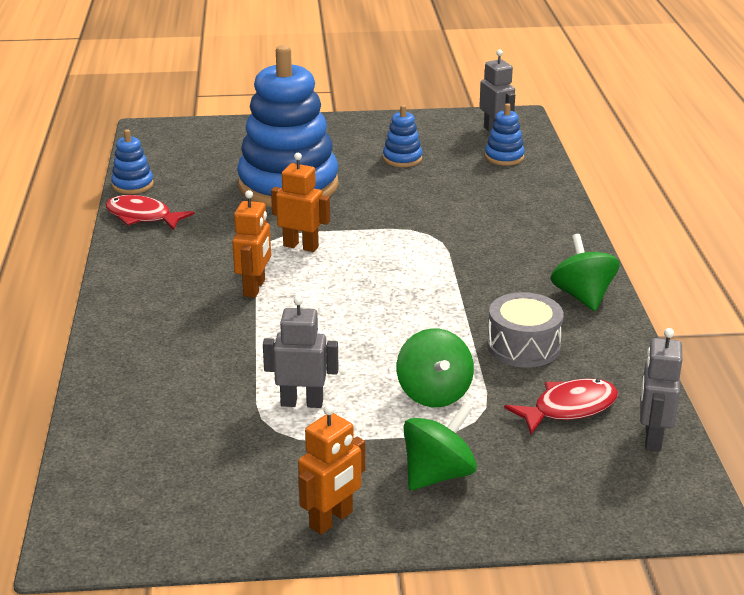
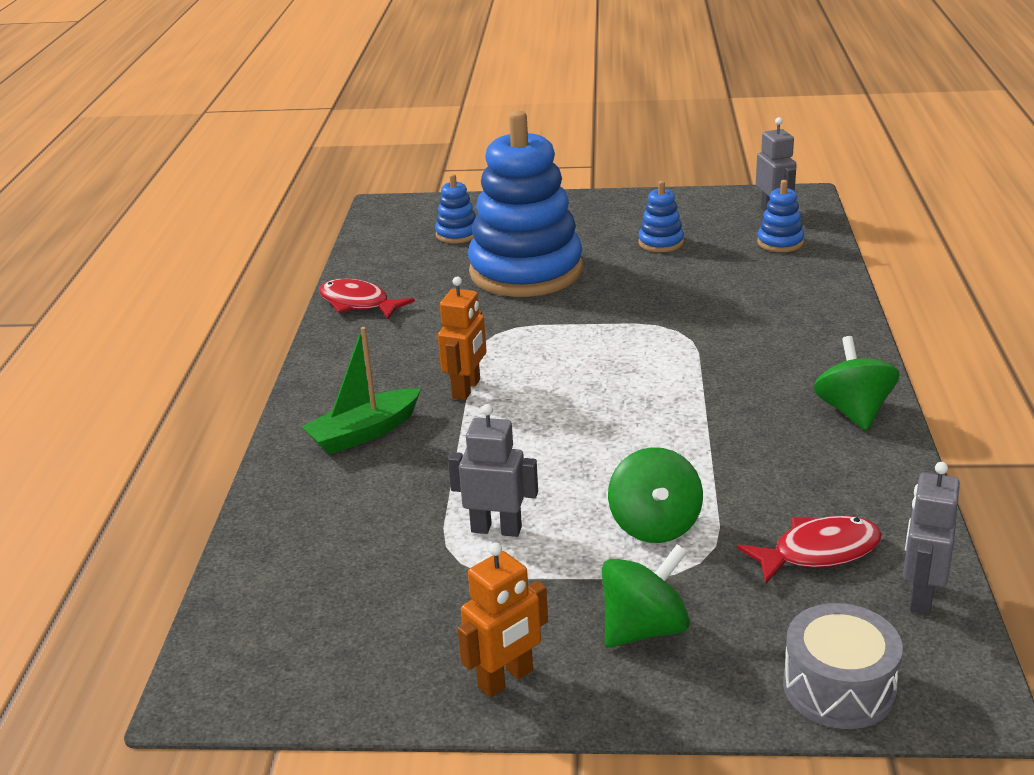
camera: 10 degrees right, 0 degrees up
(133, 185) = (355, 267): blue stacking toy -> blue stacking toy (457, 234)
(171, 328) = (364, 433): none -> green boat
(301, 246) = (528, 341): orange robot -> none
(523, 346) = (772, 471): grey drum -> grey drum (839, 687)

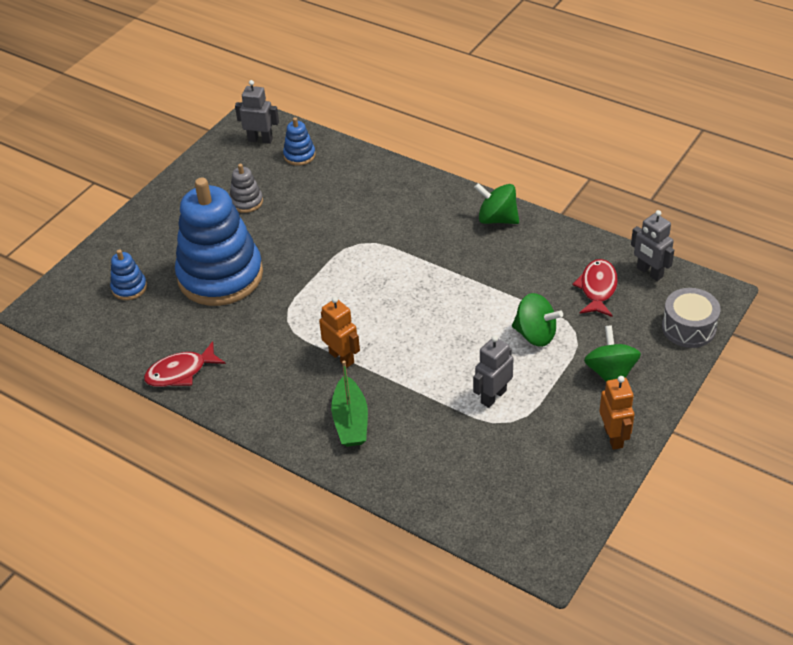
camera: 60 degrees left, 15 degrees up
(661, 243) = (246, 202): blue stacking toy -> grey stacking toy

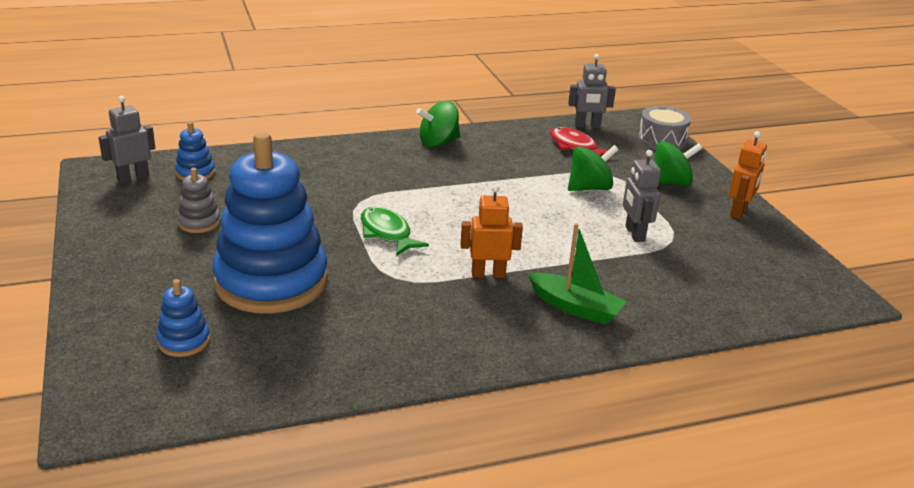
camera: 55 degrees left, 15 degrees down
(180, 372) = (367, 369): red fish -> none
(334, 282) = (387, 233): none -> green fish
(610, 373) = (670, 183): green spinning top -> green spinning top turned 135 degrees clockwise
(613, 437) = (739, 212): orange robot -> orange robot turned 90 degrees clockwise

